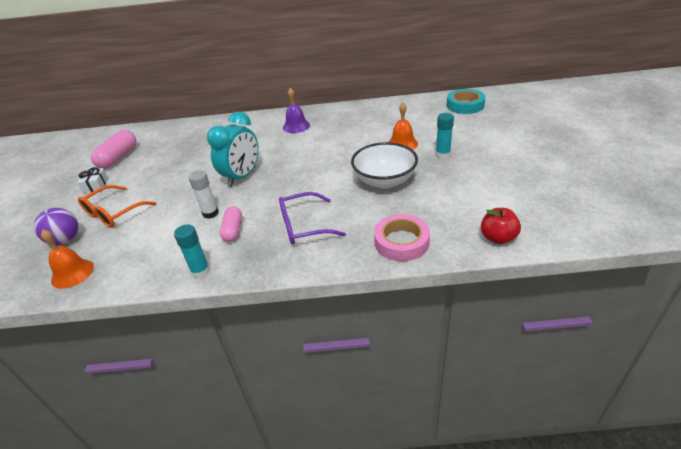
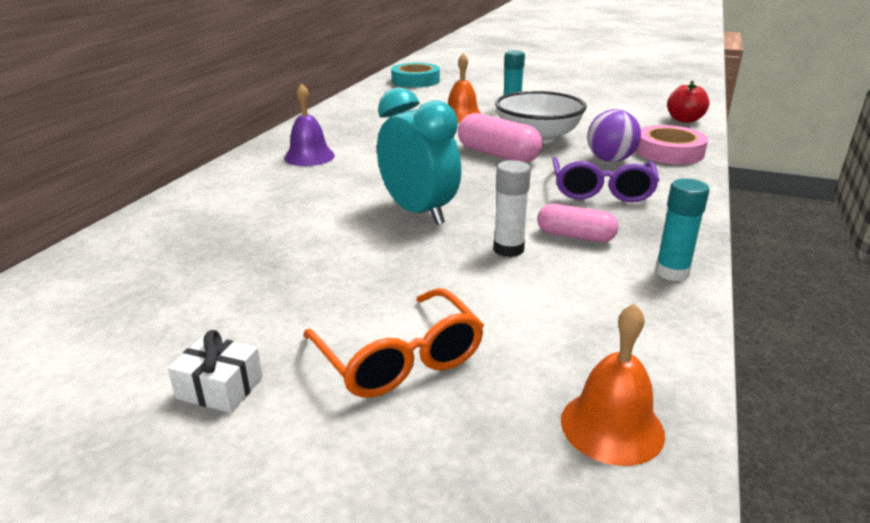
camera: 70 degrees left, 10 degrees down
(65, 240) = (456, 444): purple ball -> purple ball (610, 160)
(118, 158) = (110, 345): pink capsule -> pink capsule (498, 155)

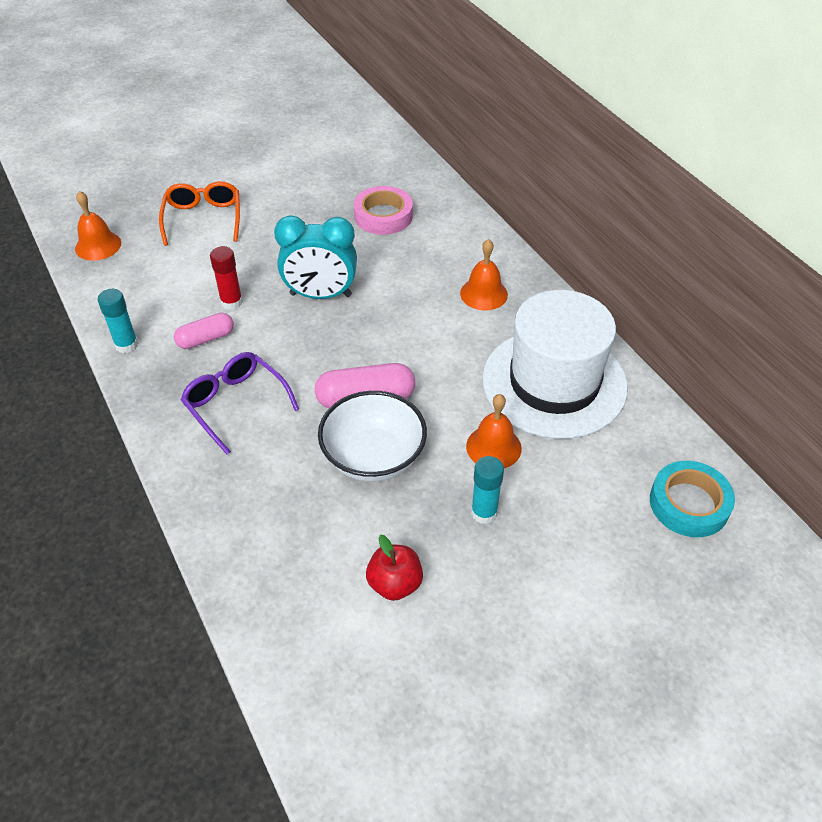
camera: 130 degrees right, 20 degrees up
(220, 388) = (250, 173): white gift -> none
(309, 156) = (483, 294): purple bell -> orange bell
(376, 117) = (554, 383): none -> white hat
(400, 359) = (203, 218): orange glasses -> orange glasses turned 75 degrees clockwise
(508, 249) = (231, 302): white glue stick -> red glue stick
(610, 160) = (271, 461): purple ball -> none
(669, 152) = (234, 521): pink tape -> pink tape (383, 216)
(684, 120) = (278, 638): red apple -> red apple (395, 584)

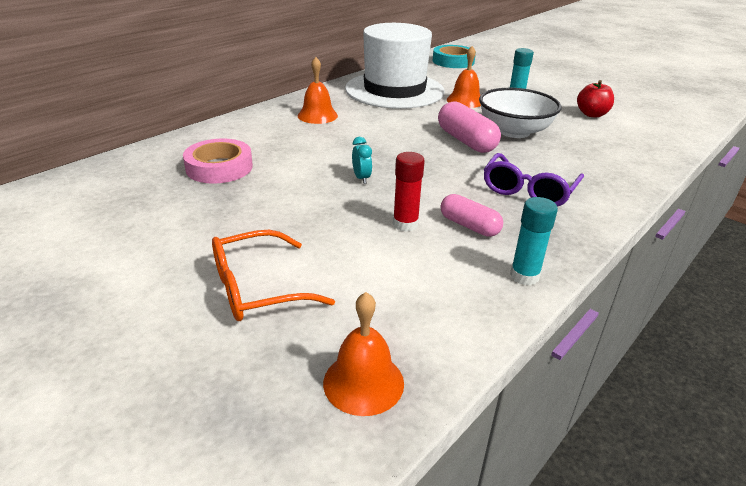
camera: 110 degrees left, 15 degrees down
(320, 295) = (361, 178): turquoise clock -> turquoise clock, size x0.42

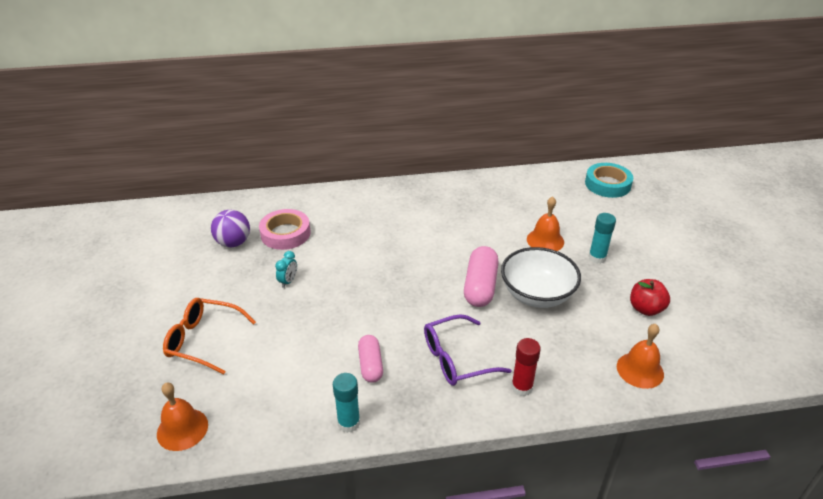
camera: 40 degrees right, 5 degrees up
(163, 194) = (233, 243): none -> purple ball
(317, 115) = (404, 209): orange bell -> orange bell (640, 370)
(361, 178) = (357, 286): turquoise clock -> turquoise clock (288, 281)
(394, 90) = (500, 203): white hat -> none
(405, 224) = (333, 340): red glue stick -> red glue stick (522, 387)

